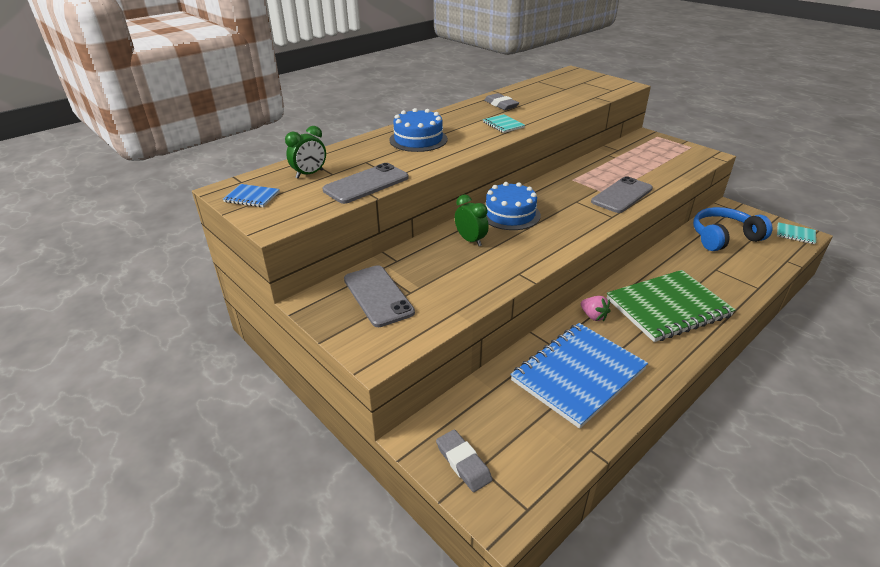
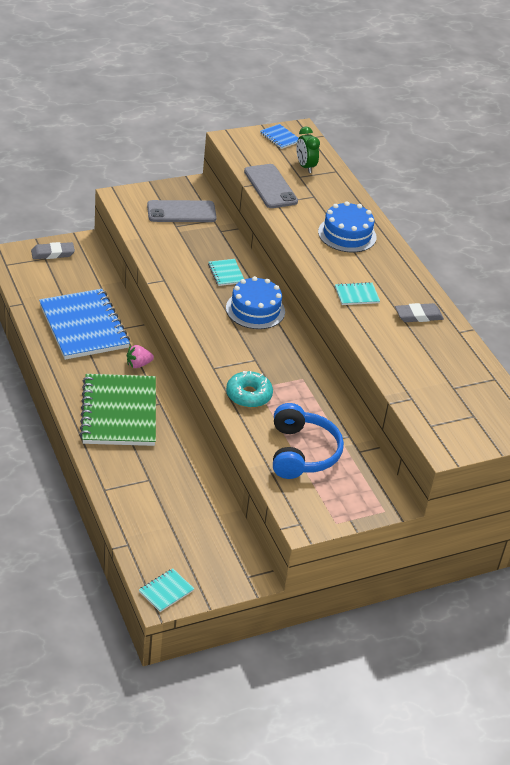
camera: 105 degrees right, 5 degrees up
(252, 197) = (280, 137): blue notebook -> blue notebook turned 75 degrees counterclockwise
(470, 240) = (226, 273): green clock -> turquoise notebook
(622, 195) = (248, 395): grey phone -> turquoise donut
(723, 237) = (196, 524): blue headphones -> blue headphones (302, 453)

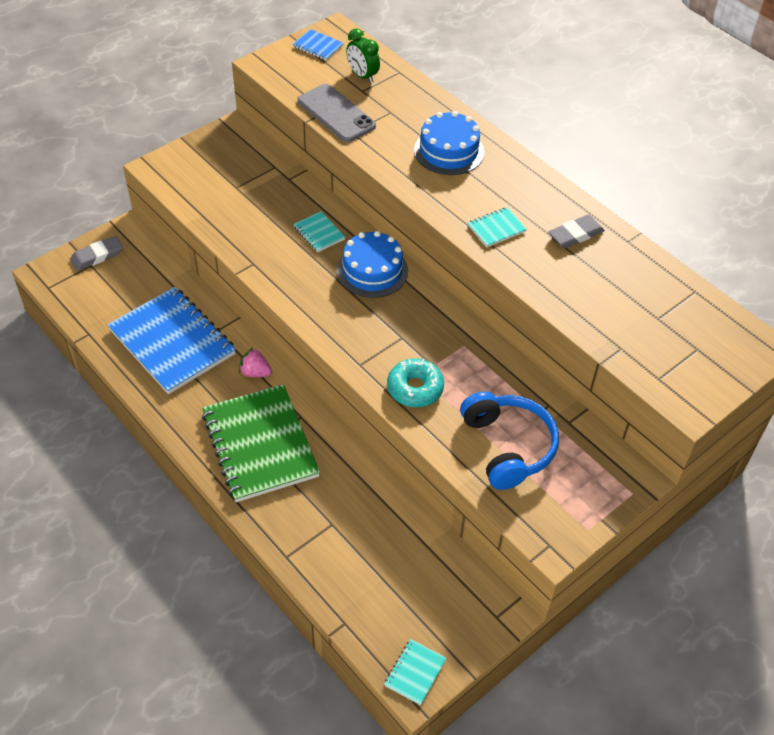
camera: 15 degrees left, 10 degrees up
(138, 364) = (255, 372): pink strawberry -> pink strawberry turned 60 degrees clockwise
(181, 212) = (234, 167): grey phone -> none

